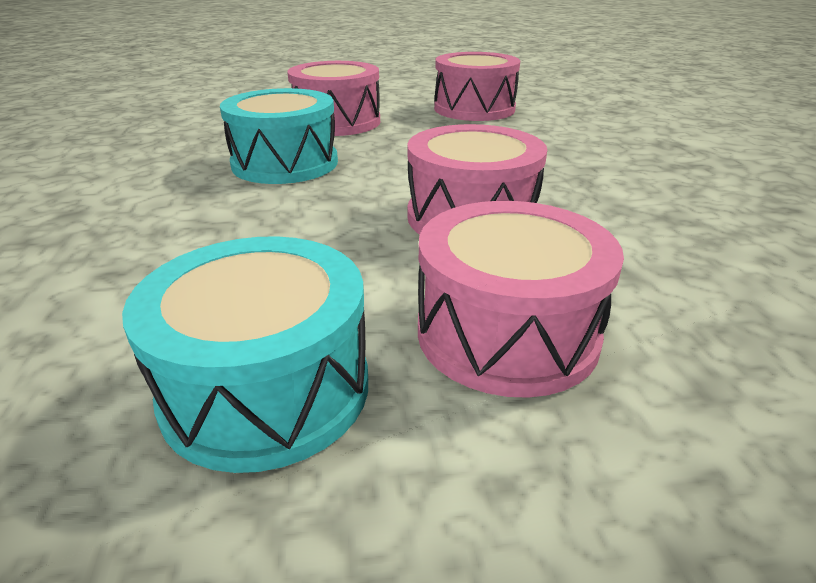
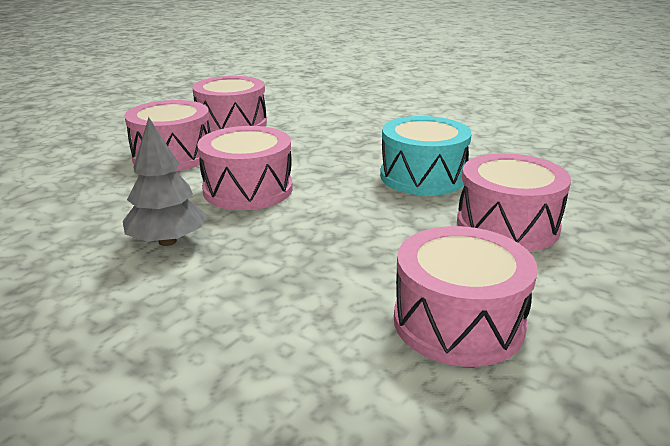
camera: 135 degrees right, 5 degrees down
(266, 388) = (232, 124): turquoise drum -> pink drum
(617, 197) = (167, 241): none -> grey tree

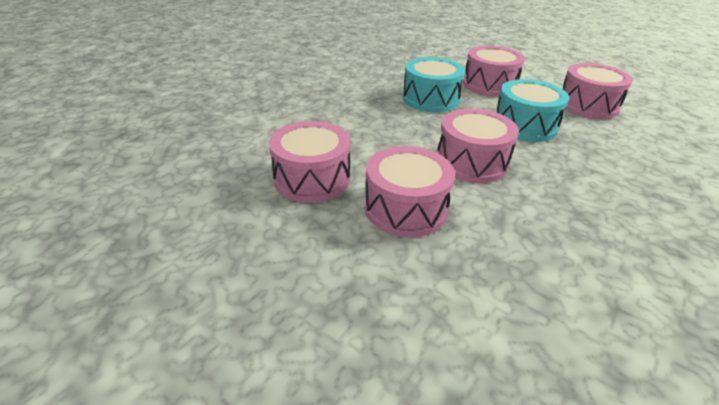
camera: 90 degrees left, 10 degrees up
(167, 241) = (570, 191): grey tree -> none
(349, 236) = (524, 126): none -> turquoise drum

